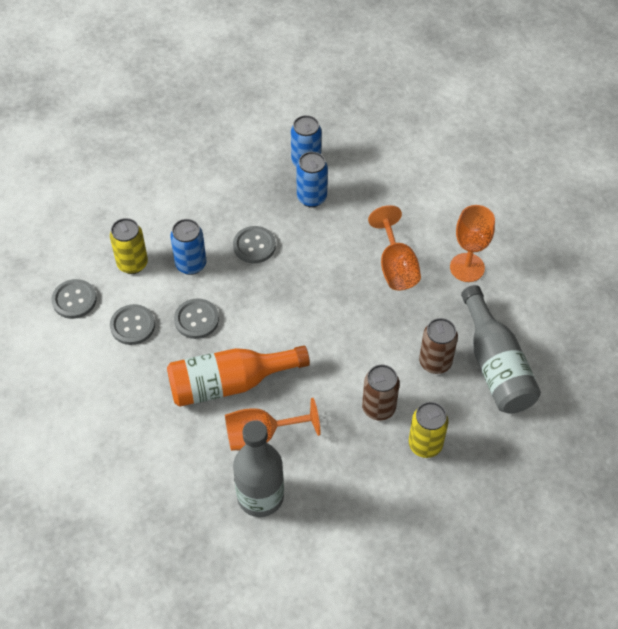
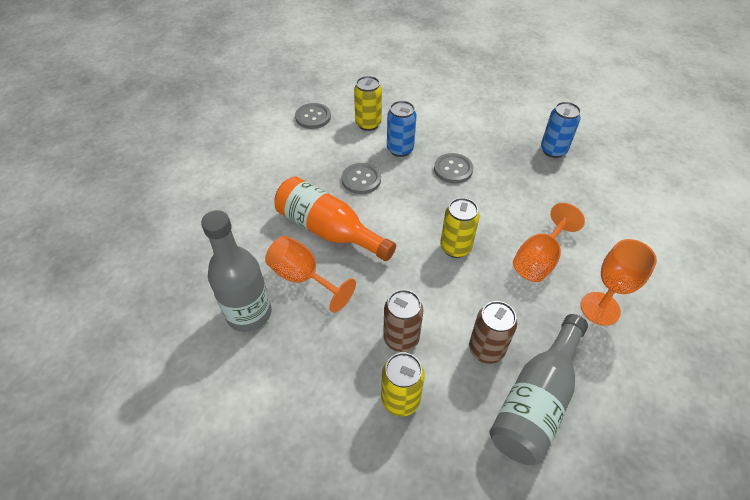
camera: 50 degrees right, 5 degrees down
(132, 325) = (322, 153): grey button -> none
(311, 198) = (530, 172): blue can -> none
(334, 310) = (455, 247): none -> yellow can

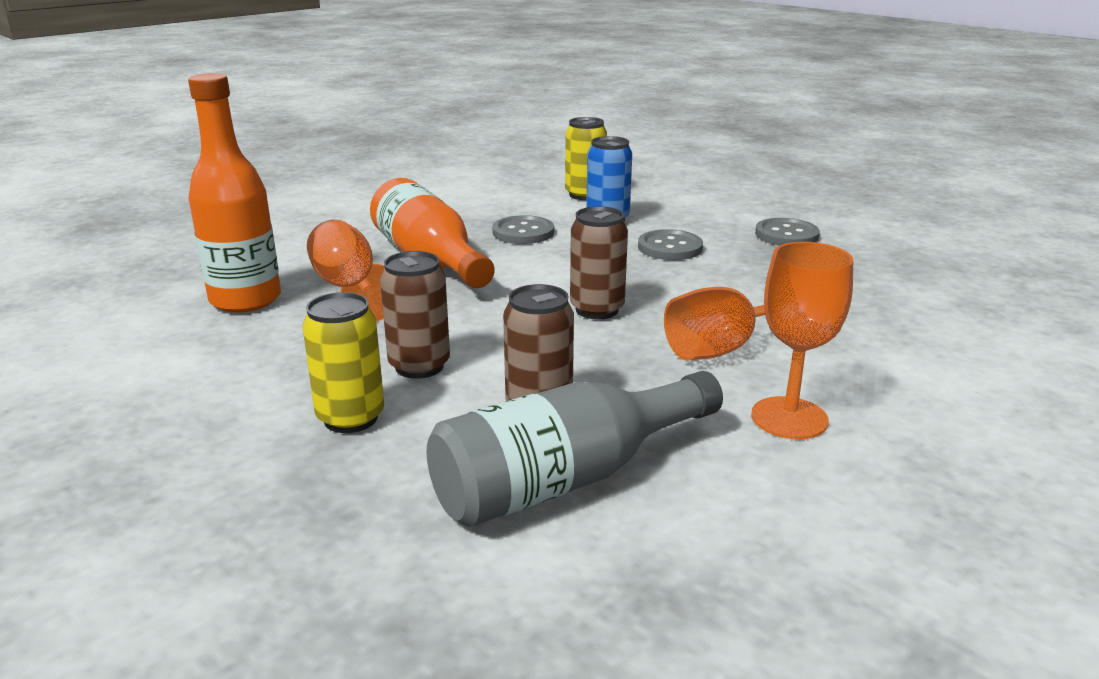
camera: 25 degrees right, 25 degrees down
(249, 313) = (245, 300): grey bottle -> orange bottle
(313, 117) = (515, 179): grey button -> grey button (786, 235)
(455, 247) = (597, 310): yellow can -> brown can
(553, 150) = (858, 260): blue can -> none

